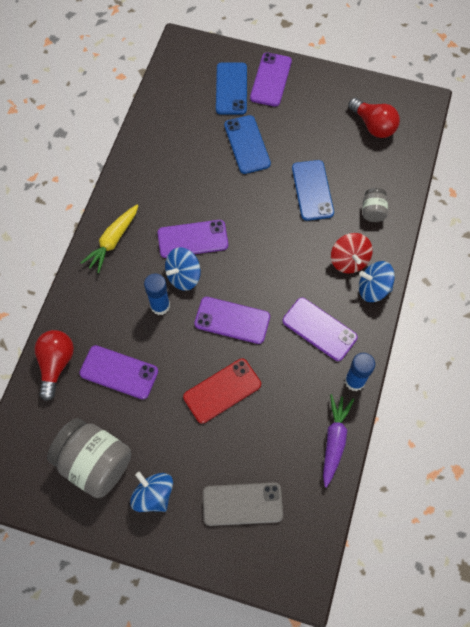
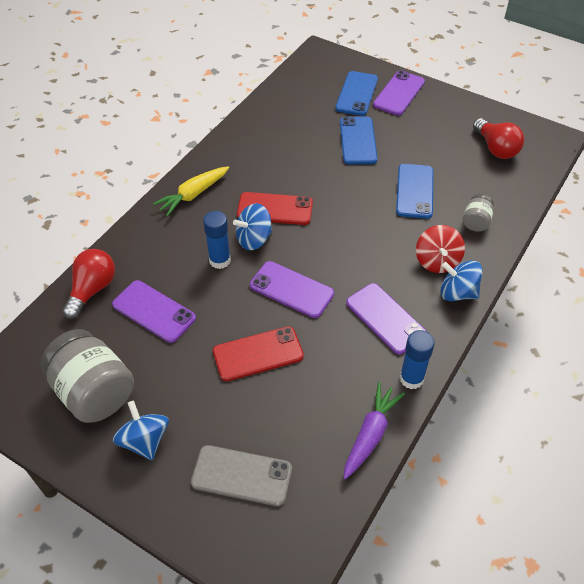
camera: 15 degrees right, 15 degrees down
(192, 239) = (275, 209): purple phone -> red phone

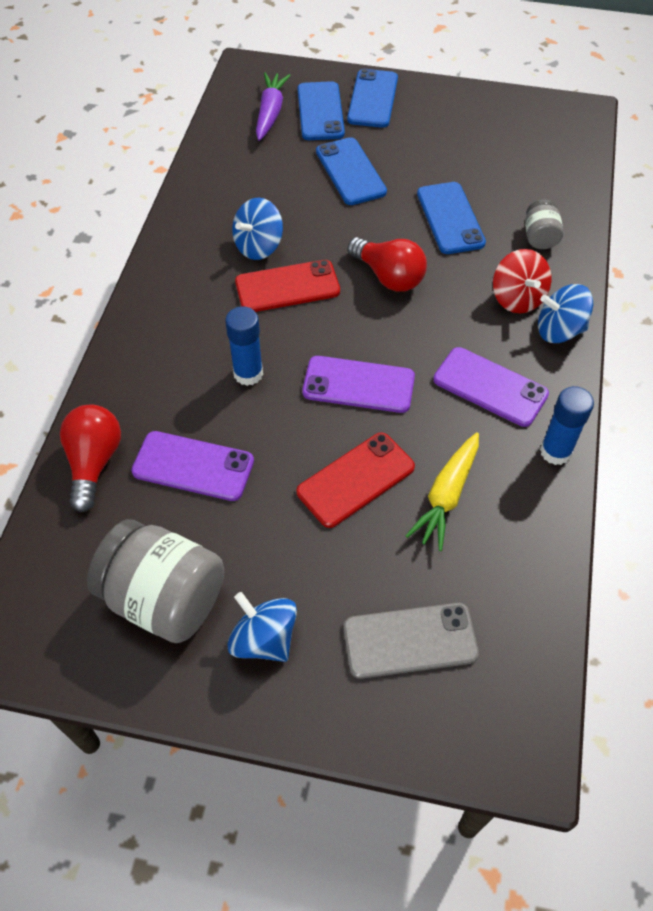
camera: 20 degrees left, 5 degrees up
(193, 195) = (170, 297): yellow carrot -> yellow carrot (446, 496)
(254, 239) = (279, 333): blue spinning top -> blue spinning top (259, 246)
(370, 434) = (540, 535): purple carrot -> purple carrot (270, 113)
(399, 93) = (373, 99): purple phone -> blue phone
(496, 148) = (520, 141): red light bulb -> red light bulb (388, 276)

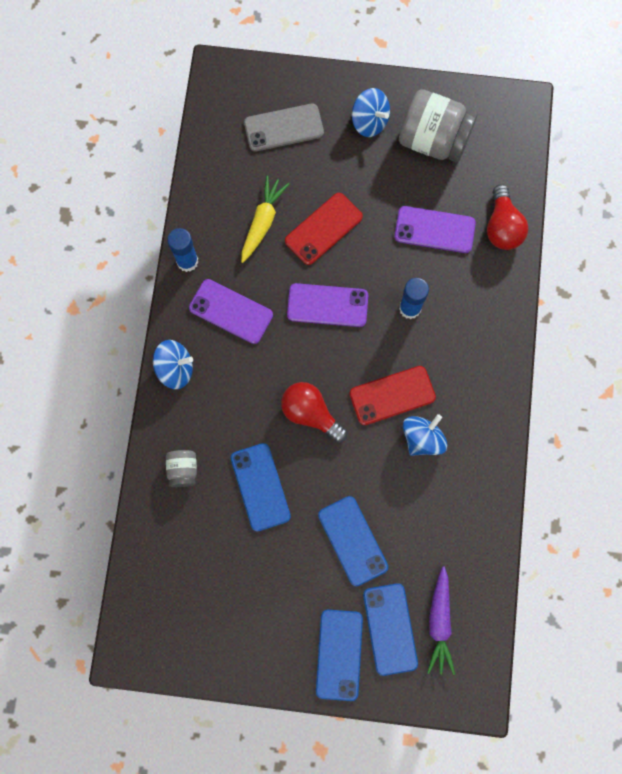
camera: 175 degrees right, 20 degrees up
(517, 298) = (206, 399): red spinning top -> none

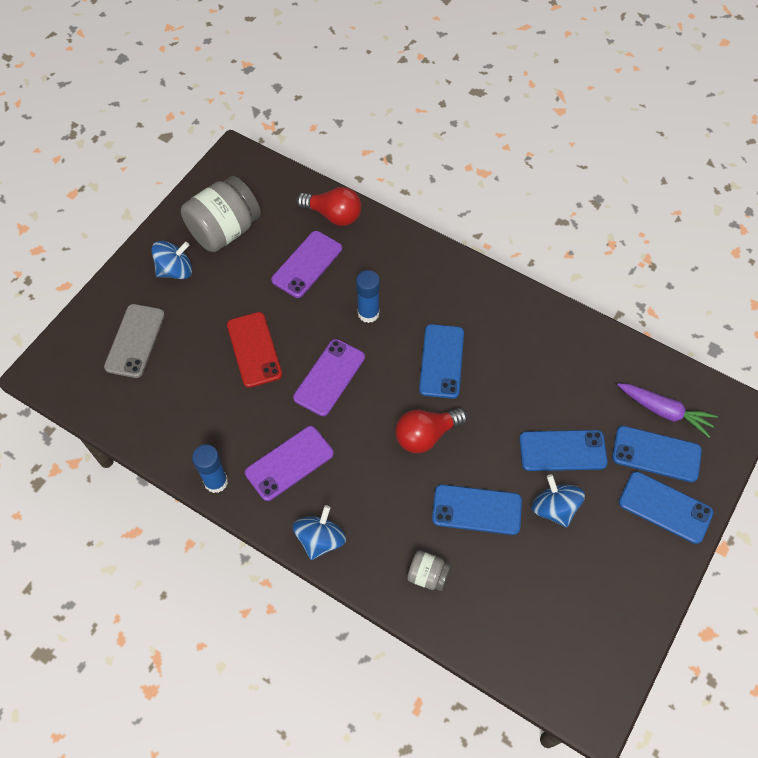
camera: 65 degrees left, 15 degrees down
(262, 222) = (216, 397): yellow carrot -> none
(392, 395) = (441, 361): red phone -> blue phone
(422, 438) = (492, 354): blue spinning top -> blue spinning top (554, 508)

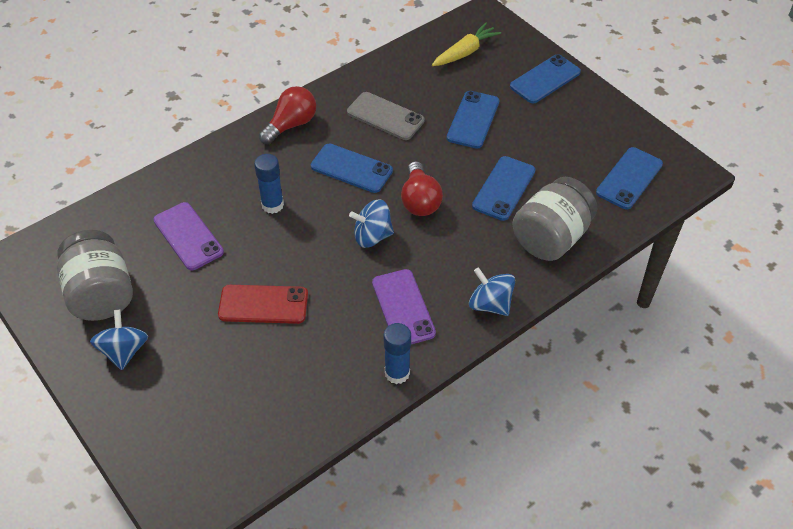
camera: 70 degrees left, 10 degrees down
(135, 341) = (193, 410): grey phone -> grey phone (385, 116)
(329, 377) = (326, 253): purple phone -> none
(333, 215) = (143, 200): red light bulb -> red light bulb (291, 125)
(427, 575) = (551, 238): grey jar -> grey jar, size x2.06
(554, 508) = (521, 141): blue spinning top -> blue spinning top (372, 236)
(656, 454) = (499, 69): blue phone -> blue phone (629, 178)
(664, 411) = (465, 52): purple carrot -> yellow carrot

